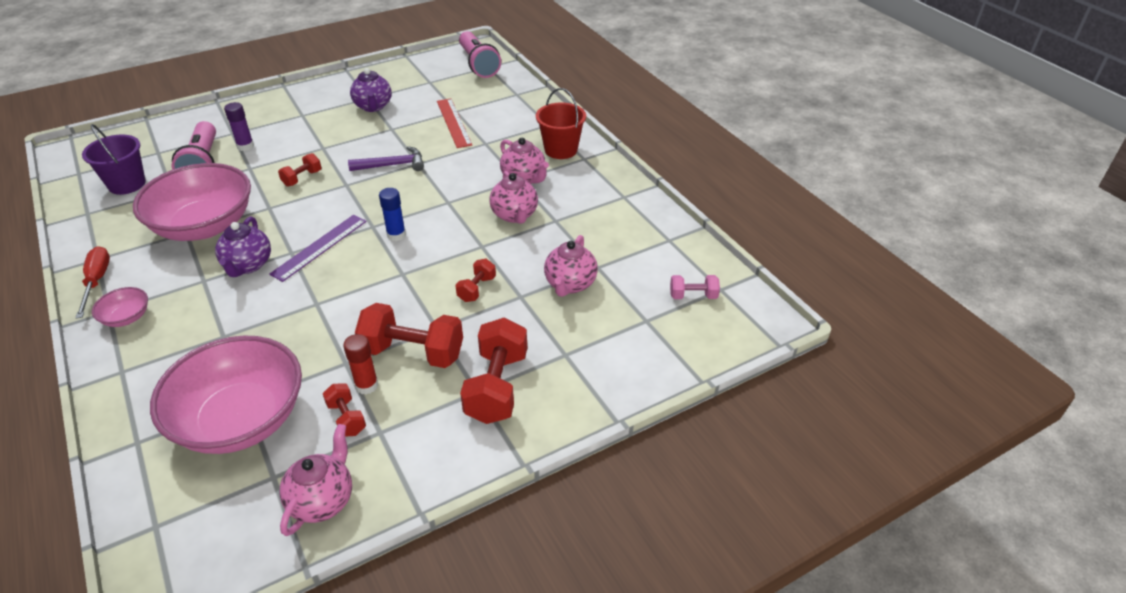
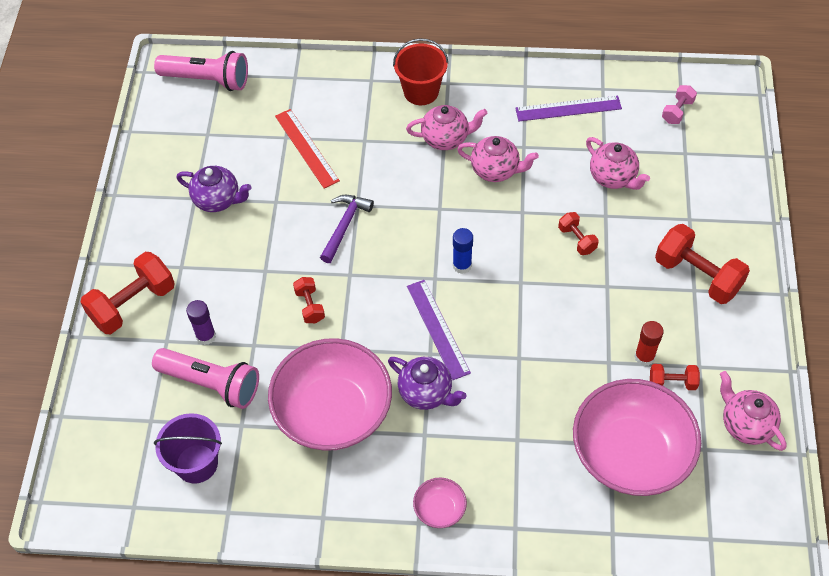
camera: 55 degrees left, 15 degrees up
(97, 281) = (363, 524): red screwdriver -> none
(413, 352) = (626, 313): red dumbbell -> red dumbbell (133, 304)
(454, 122) = (306, 148): red ruler -> red ruler turned 45 degrees clockwise
(624, 229) = (568, 108): none -> purple ruler

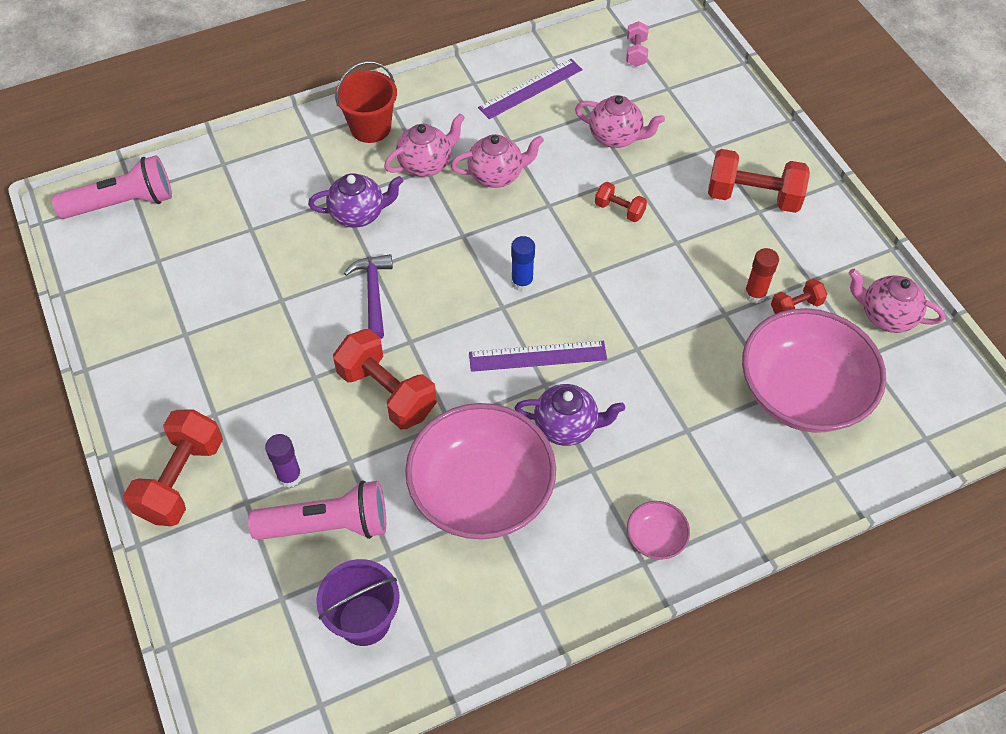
camera: 30 degrees left, 0 degrees up
(217, 200) = (213, 325): purple teapot -> purple teapot (358, 214)
(306, 148) = (281, 231): red ruler -> none
(310, 306) = (387, 392): red dumbbell -> red dumbbell, size x1.93
(438, 329) = (537, 356): purple ruler -> purple ruler turned 45 degrees counterclockwise

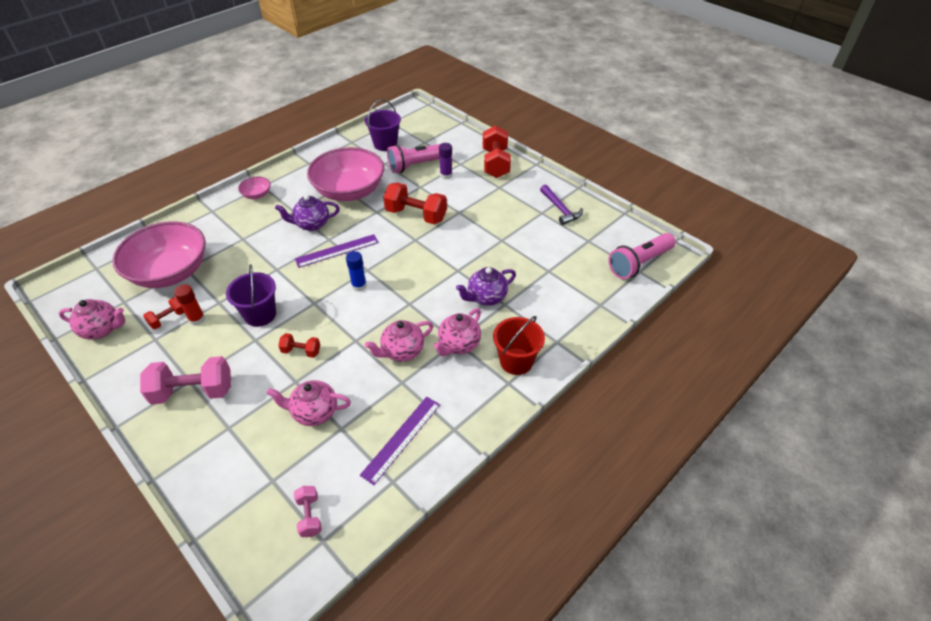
camera: 160 degrees right, 10 degrees down
(373, 294) = (449, 256): purple hammer -> purple hammer (560, 209)
(667, 277) = (260, 314): none -> purple bucket
(753, 197) = (193, 391): red dumbbell -> pink dumbbell

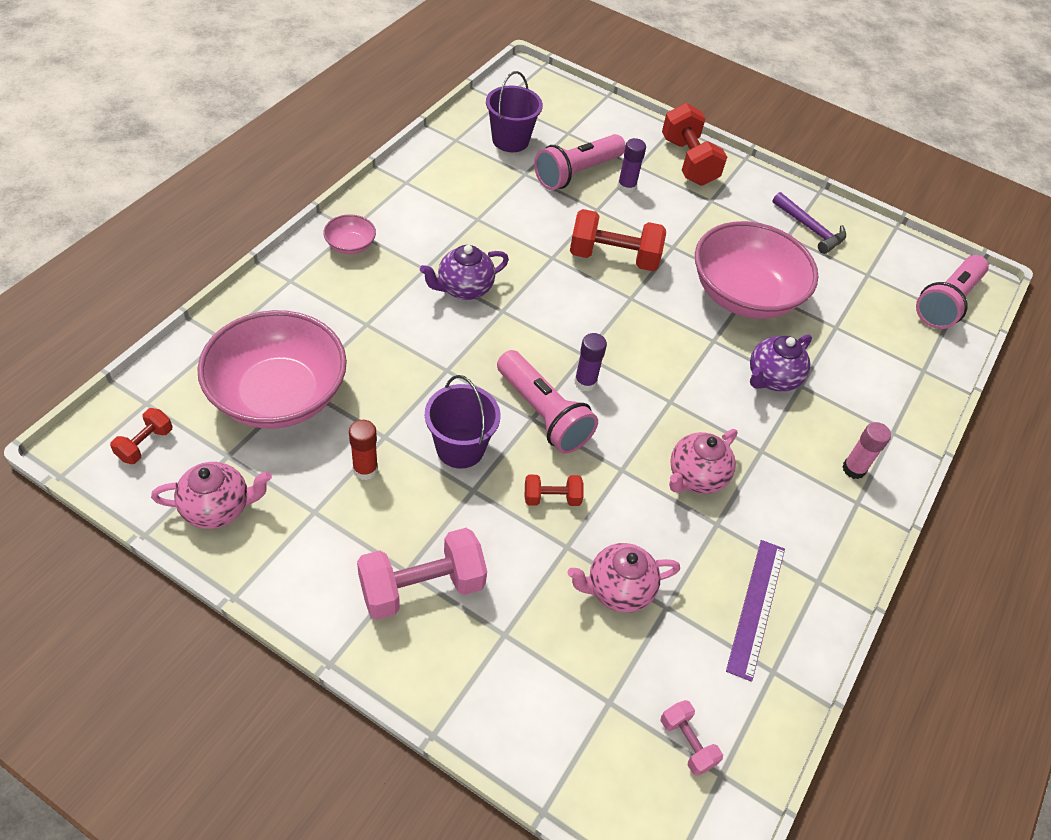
camera: 20 degrees left, 5 degrees up
(168, 319) = (318, 475): red dumbbell -> red dumbbell (145, 444)
(322, 301) = (543, 414): none -> pink flashlight
(337, 251) = (524, 328): purple ruler -> none
(349, 191) = (494, 226): pink bowl -> pink bowl (744, 295)
(359, 286) = (585, 382): blue glue stick -> purple glue stick
(458, 345) = (767, 456): pink teapot -> none
(516, 361) = (853, 469): red bucket -> pink glue stick

